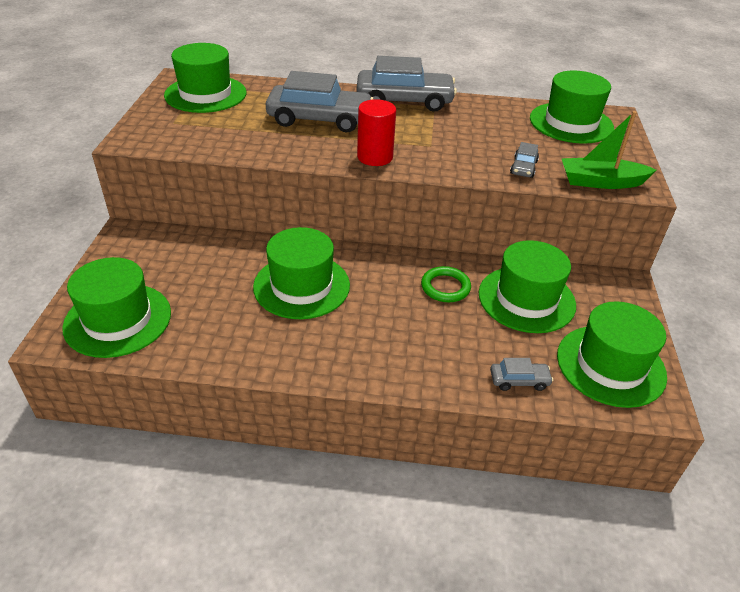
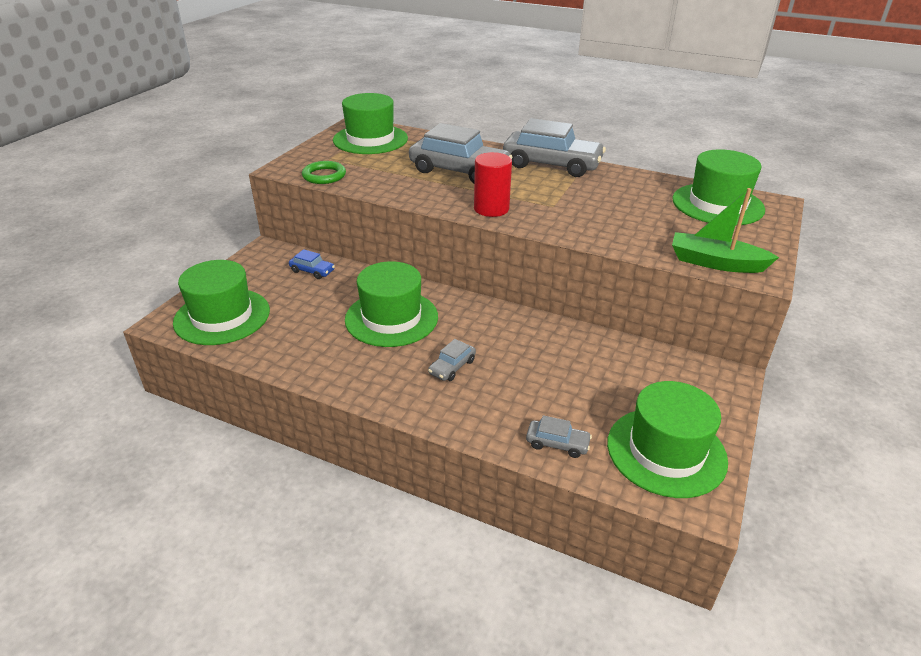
camera: 20 degrees right, 5 degrees down
(191, 249) = (312, 271): none -> blue car
(445, 287) = (528, 344): green ring -> green ring (324, 176)
(523, 167) = (637, 238): grey car -> grey car (452, 367)
(526, 299) = (607, 371): green hat -> none

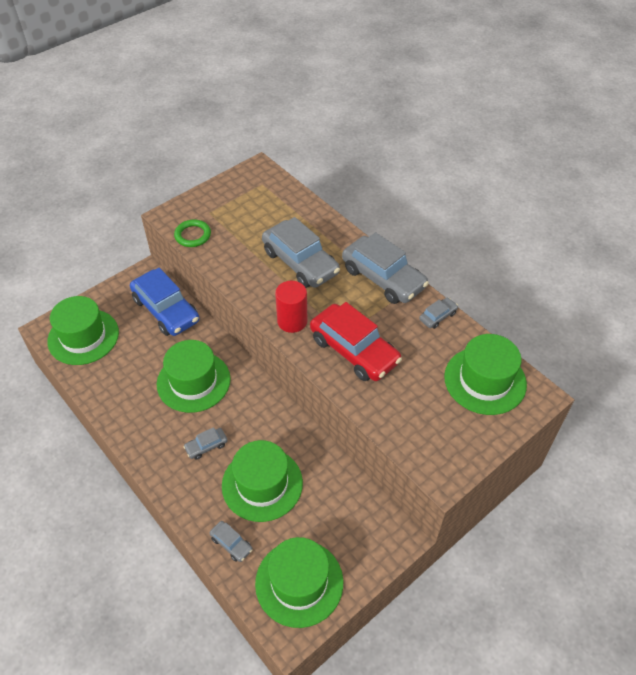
camera: 25 degrees right, 15 degrees up
(312, 271) = (166, 310): blue car -> blue car, size x2.25
(370, 139) = (257, 195): green hat -> green hat (262, 484)
(575, 214) = (354, 350): none -> red car
(629, 176) = (438, 316): none -> grey car
(715, 263) = (419, 450): green boat -> none

